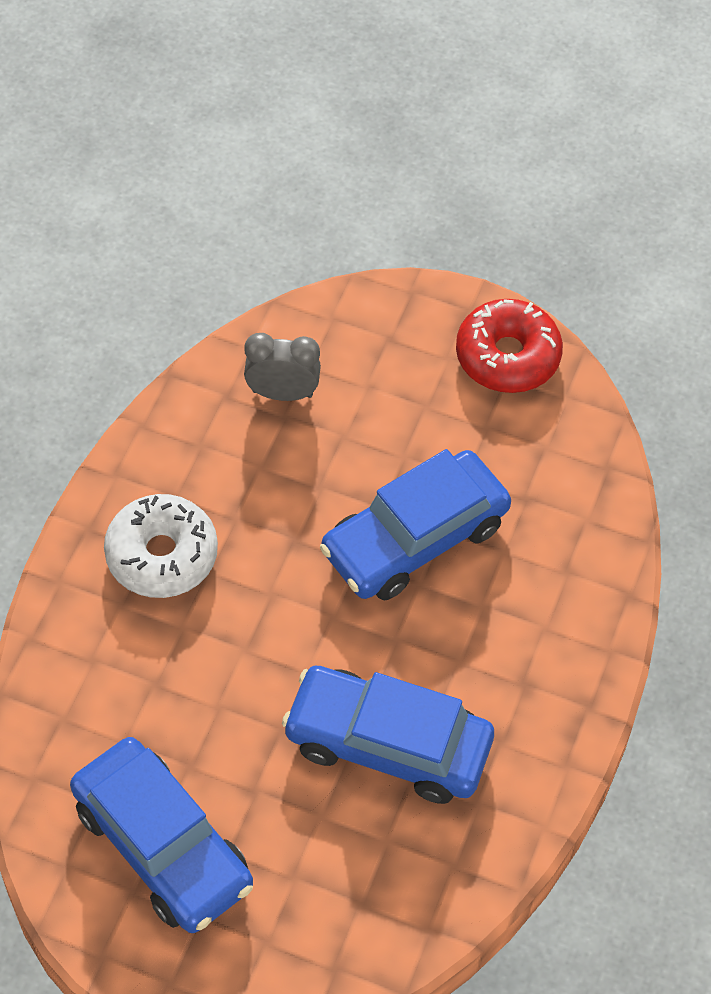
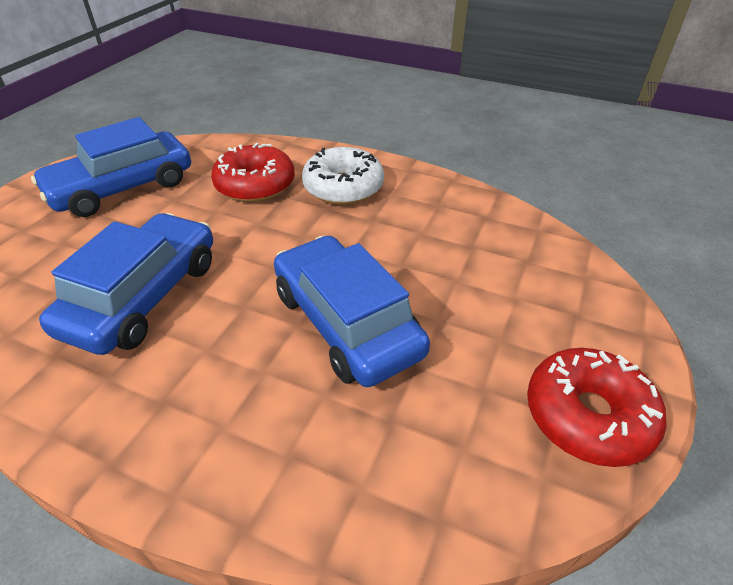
camera: 95 degrees right, 15 degrees down
(155, 666) = (255, 185): none -> red donut
(282, 393) = (495, 245): grey clock -> none

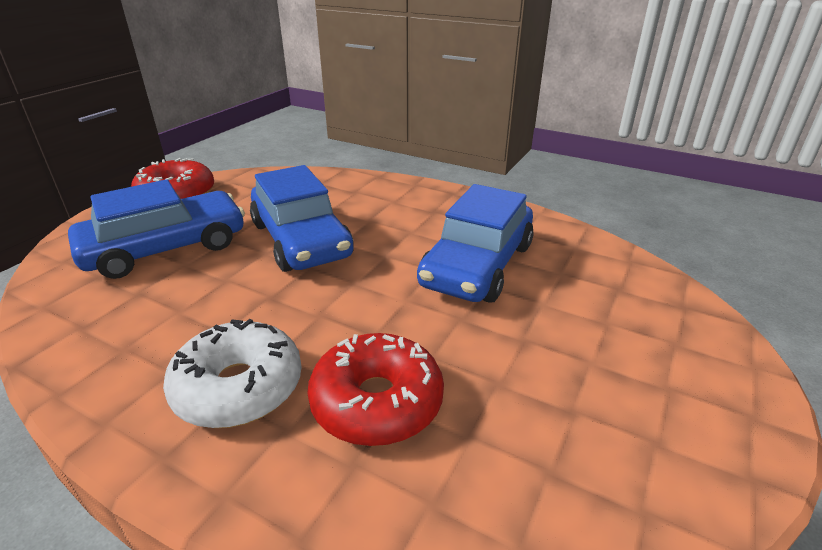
camera: 175 degrees left, 10 degrees down
(122, 187) = (596, 411): blue car -> blue car (166, 248)

